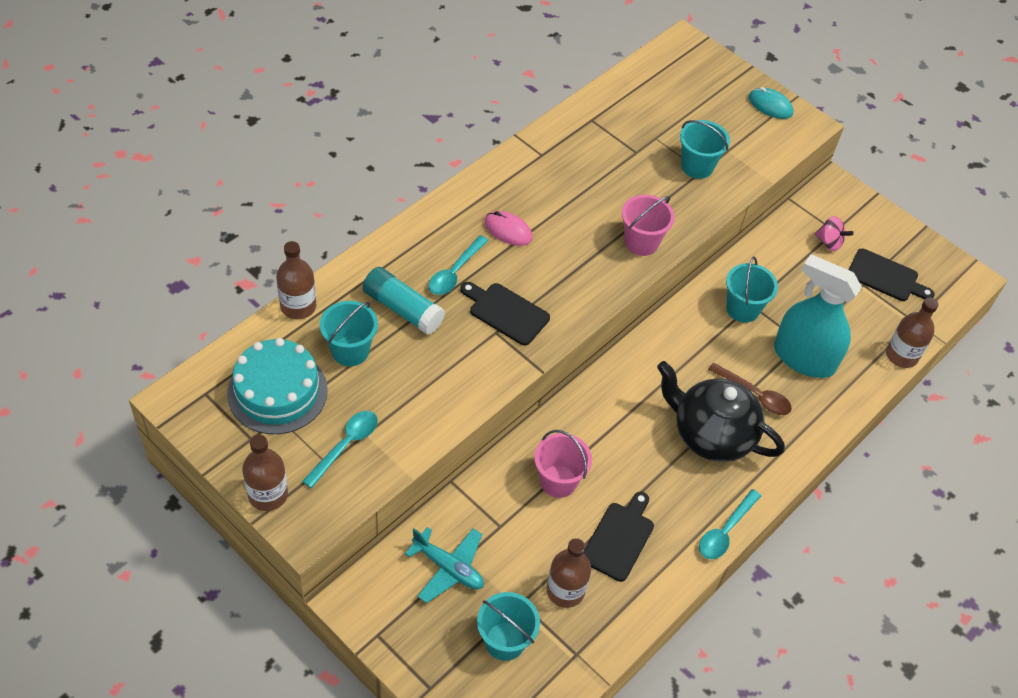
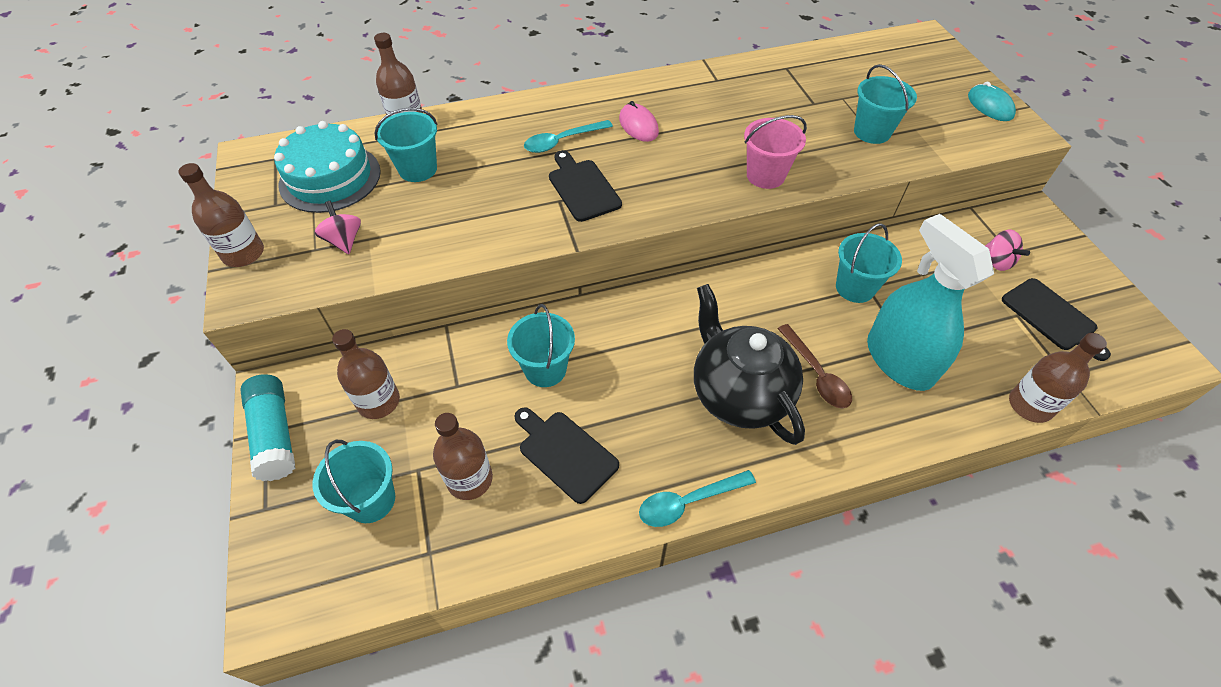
camera: 35 degrees right, 0 degrees up
(346, 445) = (344, 241): turquoise spoon -> pink spinning top
(403, 309) = (491, 154): turquoise glue stick -> turquoise glue stick (275, 434)
(448, 568) = (378, 402): turquoise plane -> brown bottle
(558, 481) = (545, 369): pink bucket -> turquoise bucket
(619, 538) = (565, 453): black cutting board -> black cutting board turned 105 degrees counterclockwise

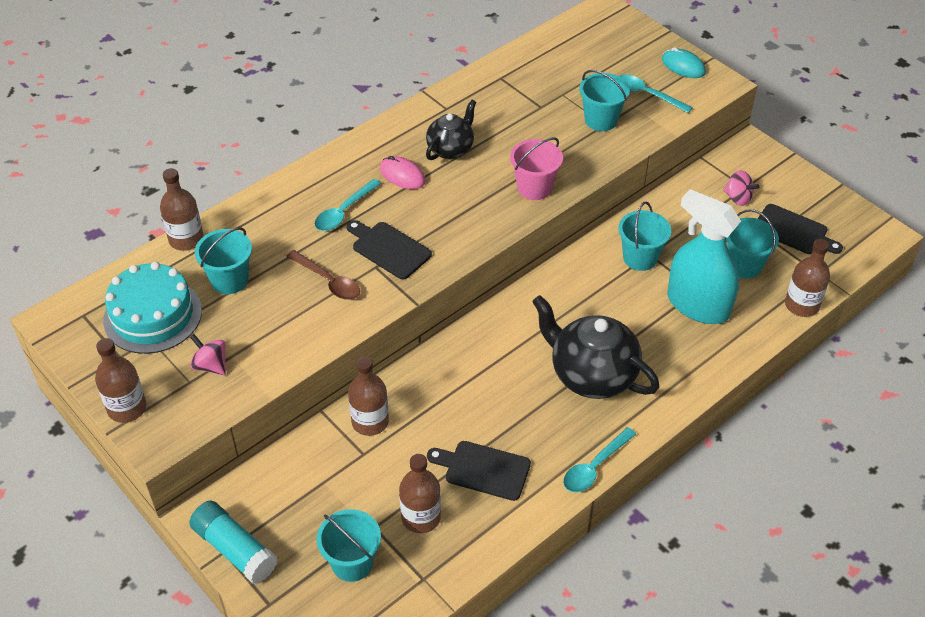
camera: 25 degrees left, 5 degrees down
(378, 402) = (305, 491): brown bottle -> brown bottle (370, 421)
(545, 369) = (429, 413): turquoise bucket -> turquoise bucket (744, 265)
(700, 116) = (451, 149): none -> black teapot
(816, 374) = (642, 338): brown spoon -> brown spoon (328, 281)
(935, 121) = (647, 94): none -> turquoise spoon

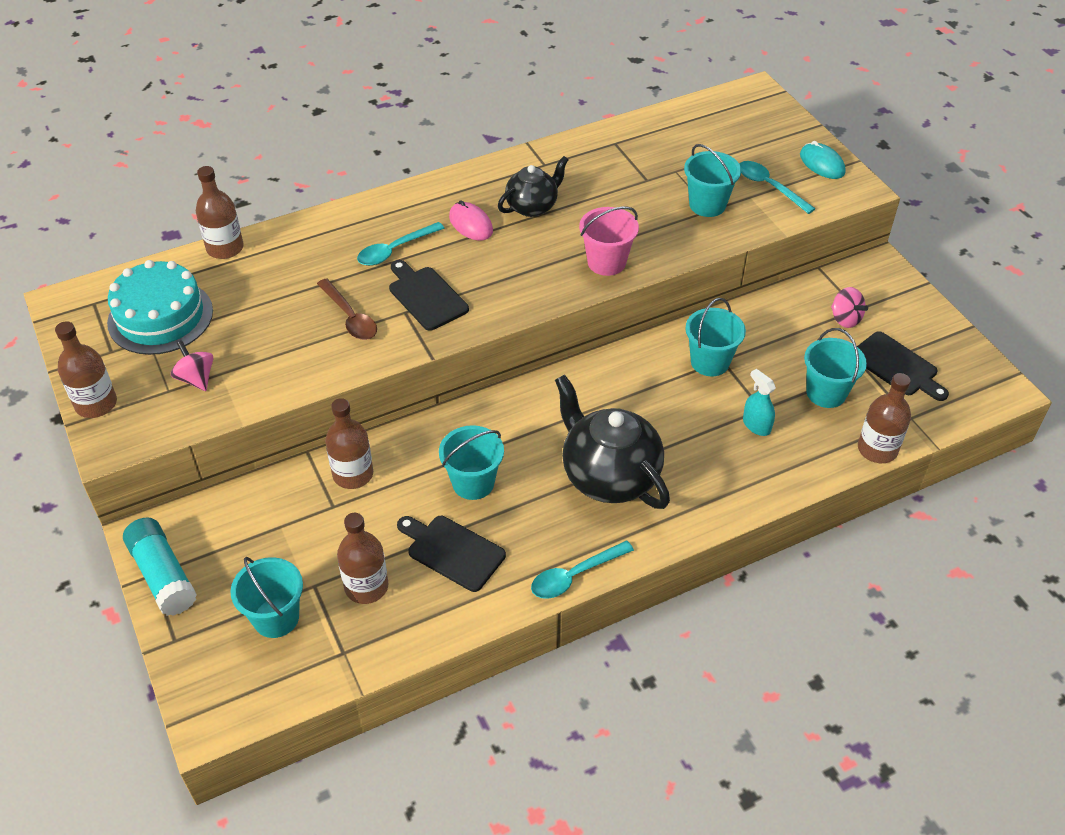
camera: 15 degrees right, 0 degrees up
(229, 280) = (251, 297): turquoise bucket -> turquoise bucket (473, 483)
(698, 305) = (756, 425): turquoise spray bottle -> turquoise spray bottle, size x0.43

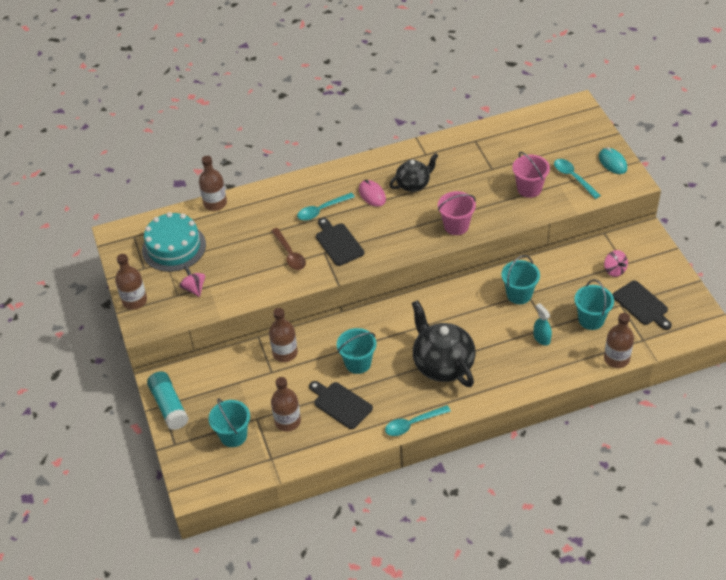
camera: 10 degrees right, 0 degrees up
(707, 205) = (529, 189): turquoise bucket -> pink bucket

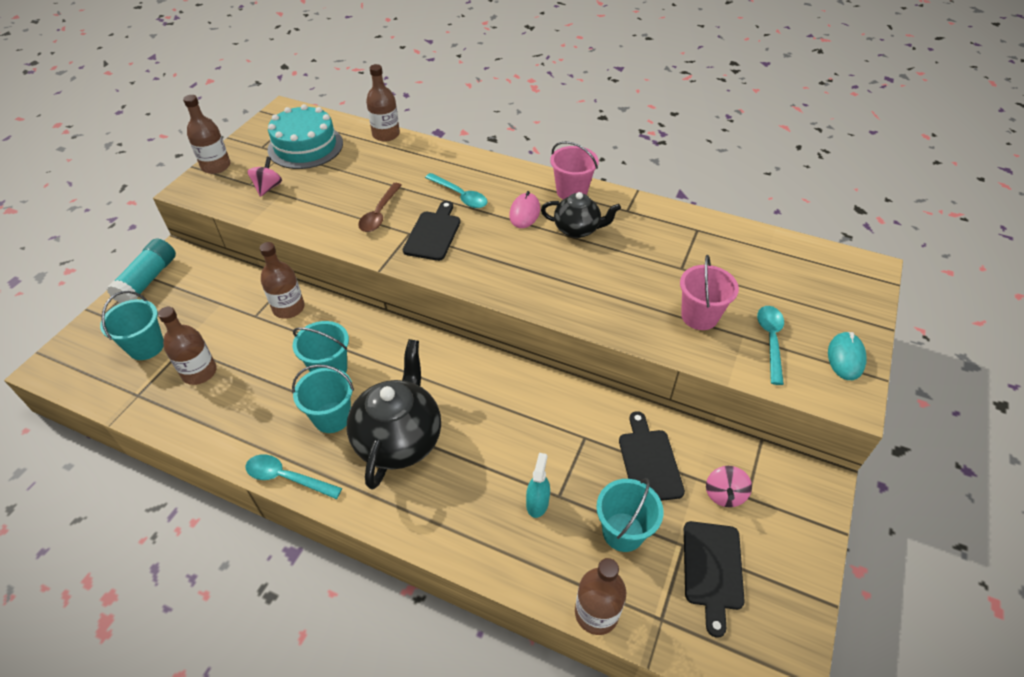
camera: 40 degrees right, 0 degrees up
(321, 210) = (460, 196): turquoise spoon -> turquoise spoon turned 150 degrees counterclockwise
(341, 404) = (260, 396): black cutting board -> black cutting board (649, 462)
(456, 226) = (567, 298): pink bucket -> pink bucket (571, 192)
(519, 294) = (574, 430): turquoise bucket -> turquoise bucket (332, 417)

